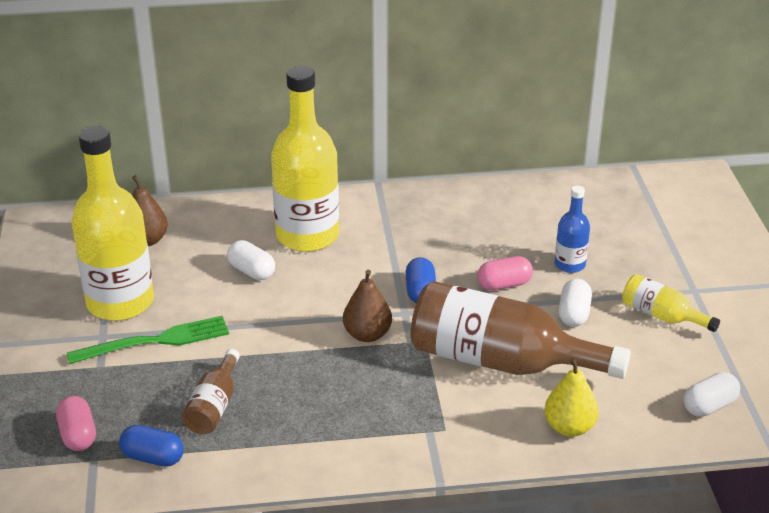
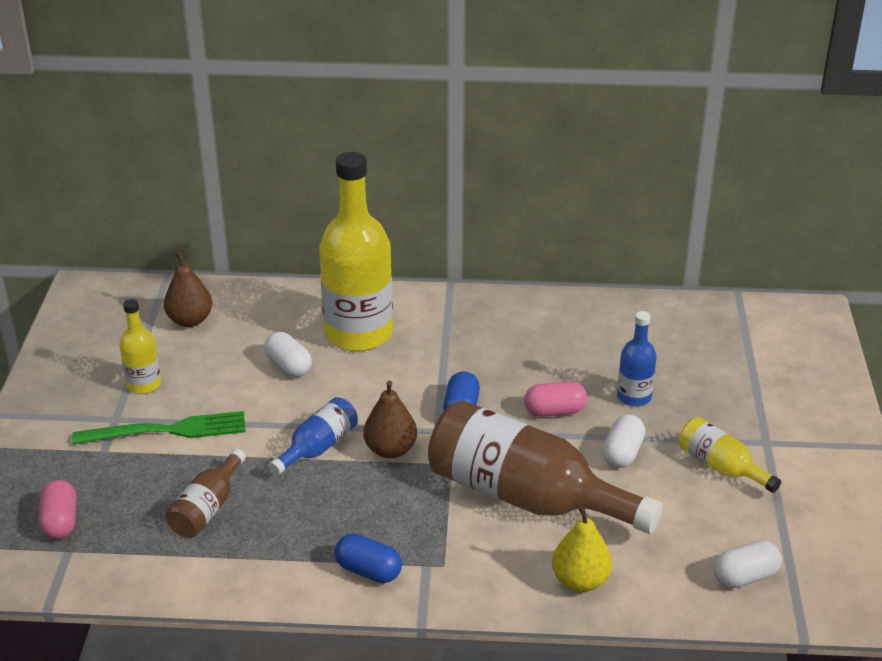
camera: 10 degrees right, 0 degrees up
(120, 302) = (144, 384): yellow bottle -> yellow bottle, size x0.48
(153, 457) = (129, 556): blue capsule -> blue capsule (368, 571)
(300, 340) = (318, 447): none -> blue bottle

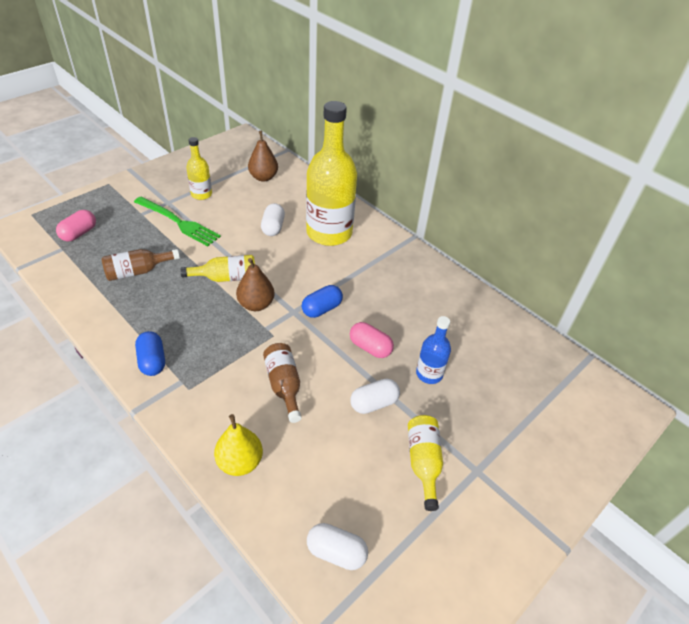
camera: 40 degrees right, 10 degrees up
(318, 447) = (226, 277): blue bottle -> yellow bottle
(526, 497) = (284, 385): brown bottle -> brown bottle, size x0.48

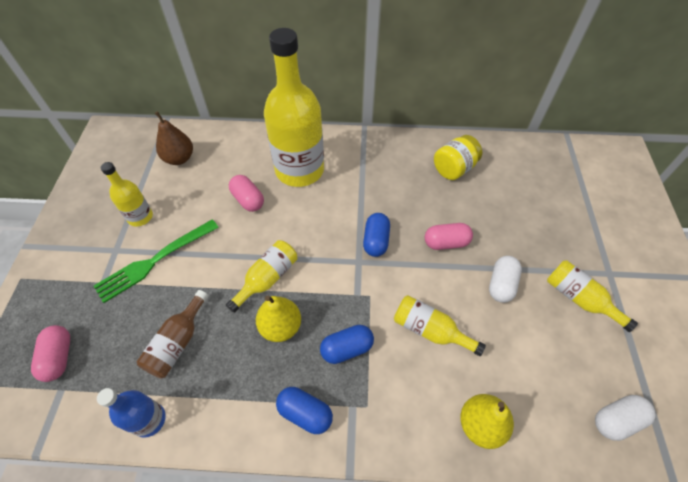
camera: 40 degrees left, 10 degrees up
(179, 222) = (154, 261): green fork -> green fork turned 150 degrees clockwise
(199, 308) = (280, 326): none -> yellow pear
(219, 350) = (347, 348): none -> blue capsule
(256, 304) = (323, 281): brown pear -> none
(273, 227) = (248, 200): white capsule -> pink capsule
(284, 385) = (430, 330): brown bottle -> yellow bottle
(429, 374) = (504, 229): blue bottle -> blue bottle (149, 420)
(446, 309) = (454, 169): none -> yellow jar

